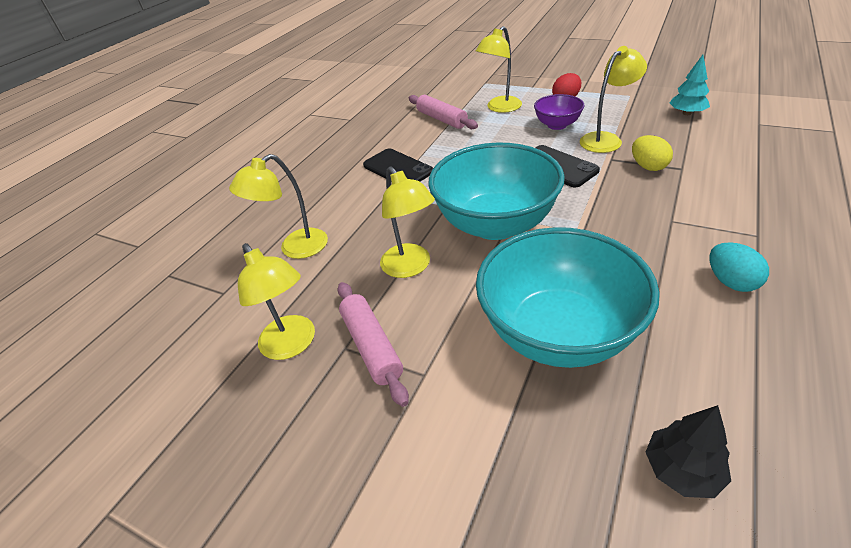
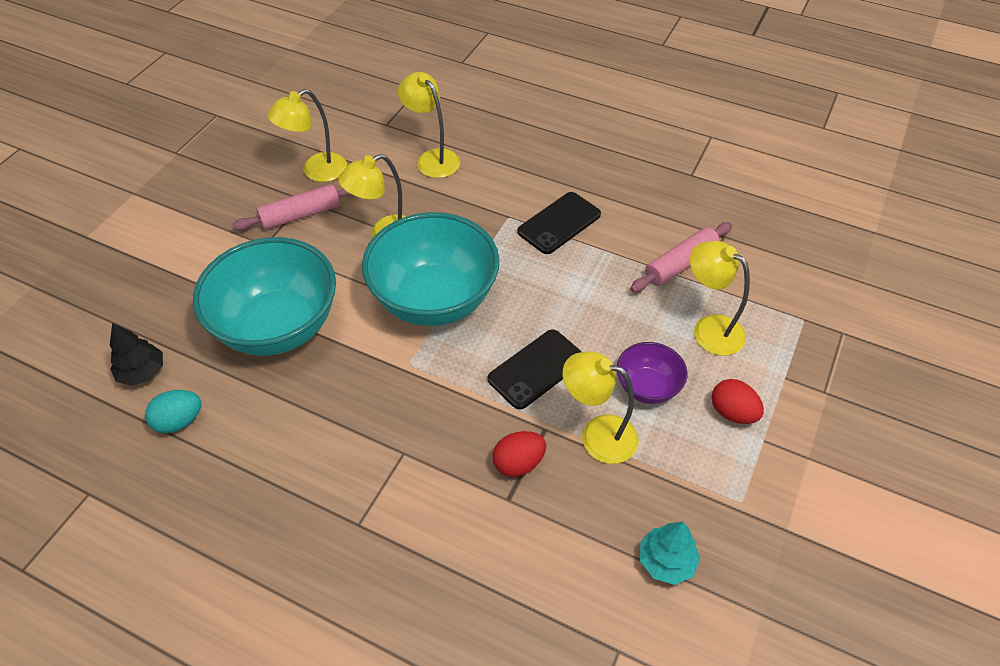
camera: 85 degrees right, 10 degrees up
(606, 139) = (597, 435): yellow lamp -> yellow lamp turned 150 degrees clockwise
(648, 166) = (518, 463): yellow egg -> red egg
(730, 282) = (297, 470): turquoise egg -> turquoise egg (179, 421)

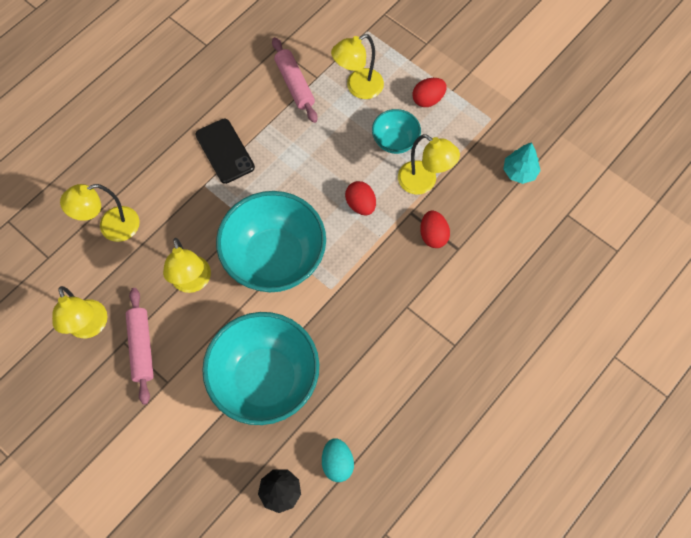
camera: 75 degrees left, 15 degrees up
(536, 369) = (360, 204): black phone -> red egg
(597, 435) = (424, 182): yellow lamp -> yellow lamp turned 90 degrees counterclockwise
(647, 387) = (395, 141): purple bowl -> turquoise bowl

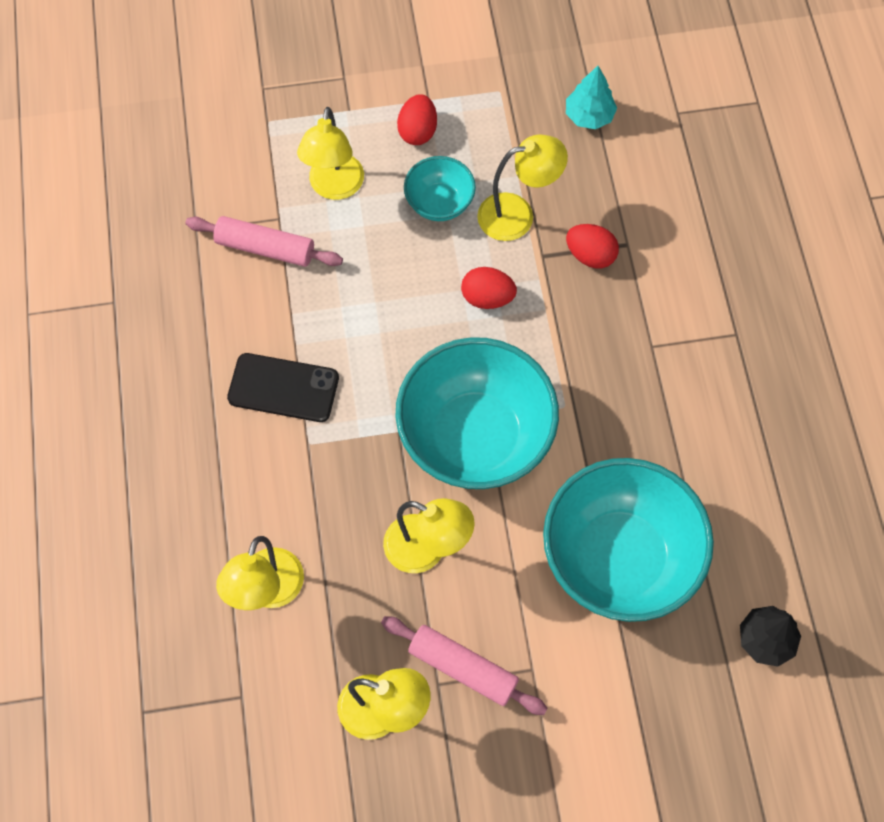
camera: 50 degrees left, 0 degrees up
(337, 463) = (778, 554): turquoise egg -> none

